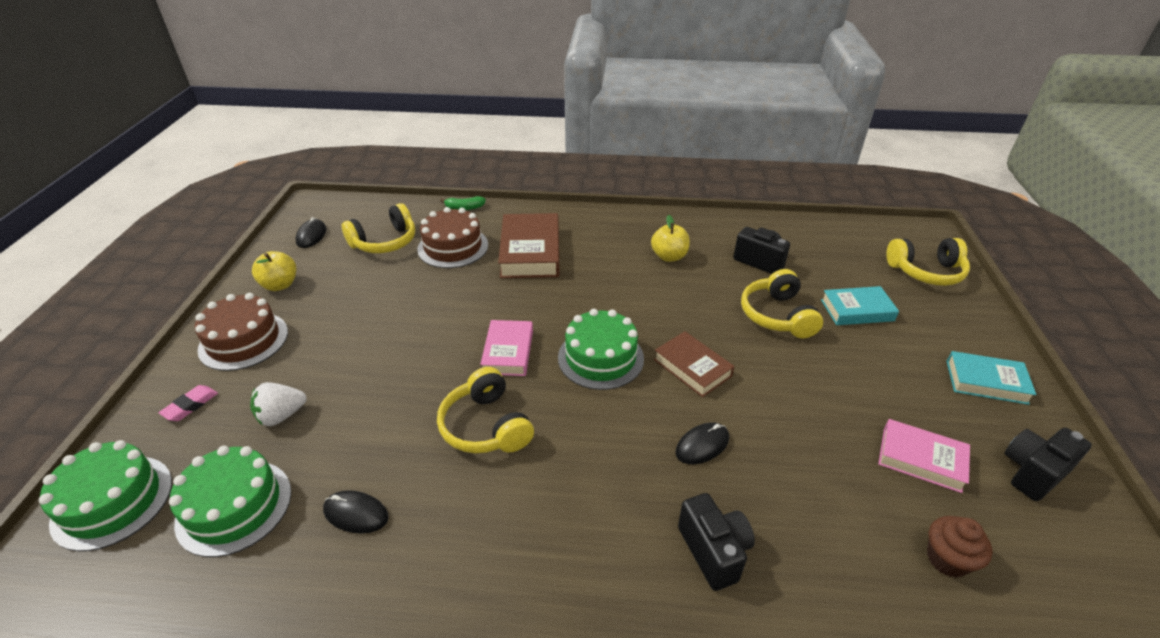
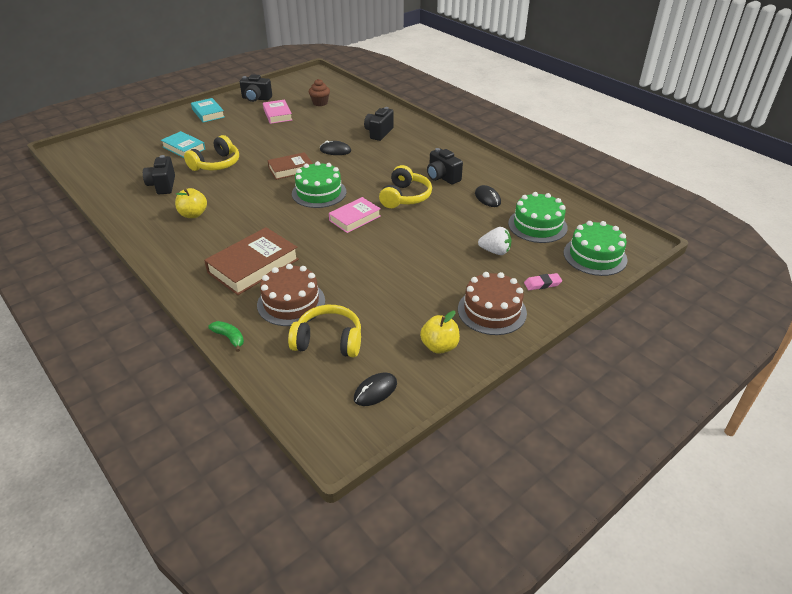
camera: 135 degrees left, 0 degrees up
(472, 510) = (442, 177): none -> black camera
(692, 368) = (290, 169): brown book -> brown book turned 60 degrees clockwise
(926, 271) = (118, 141): yellow headphones -> none

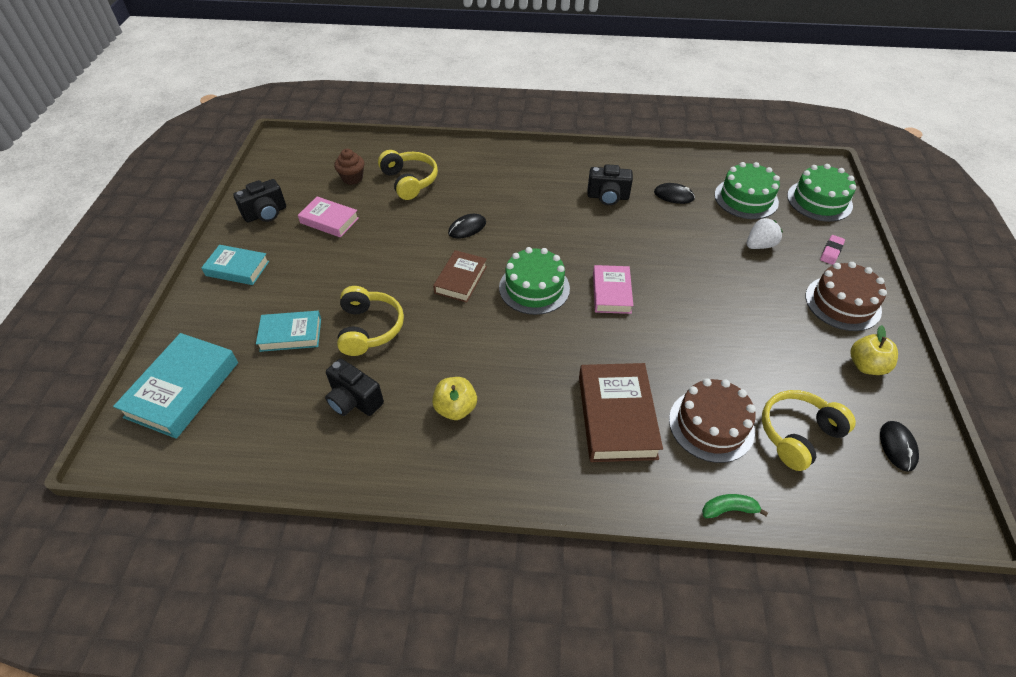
camera: 45 degrees left, 10 degrees up
(116, 143) = (183, 389): none -> turquoise book
(378, 133) = (474, 181): black camera -> none
(405, 197) = (613, 239): yellow headphones -> yellow headphones (409, 181)

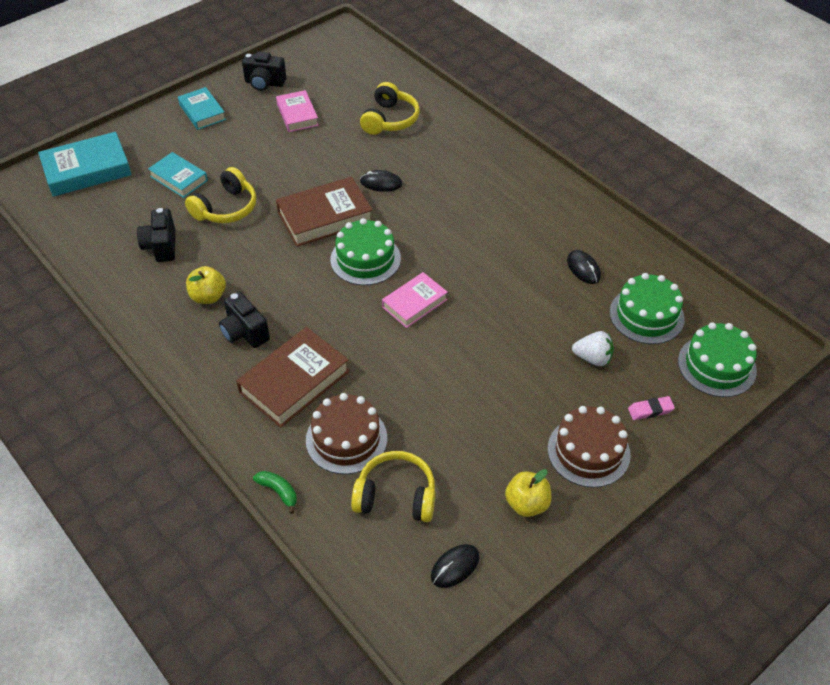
camera: 45 degrees right, 0 degrees up
(352, 178) = (353, 92): brown cupcake -> none
(460, 279) = (325, 217): brown book -> brown book, size x1.59
(608, 197) = (524, 232): black camera -> black camera (244, 332)

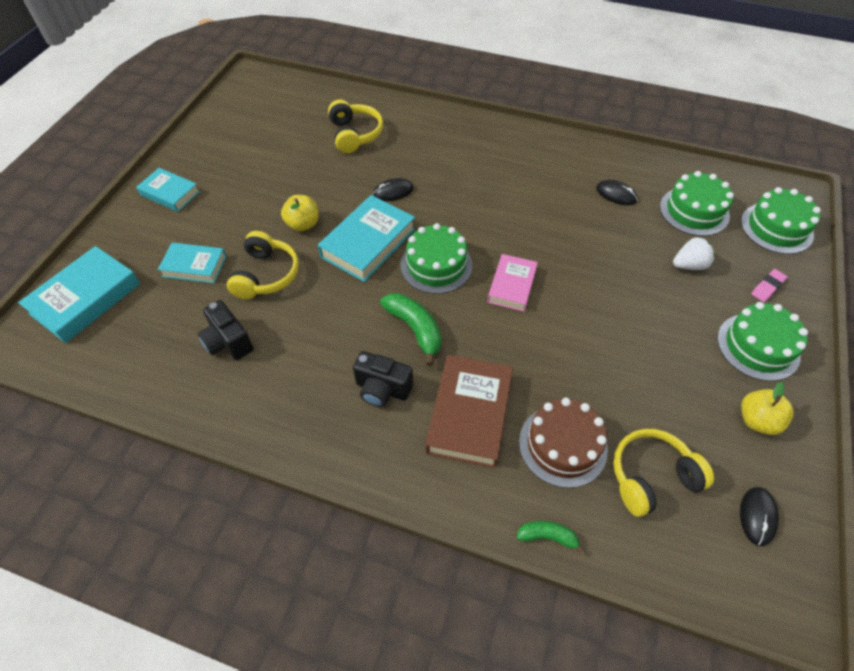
camera: 30 degrees left, 5 degrees up
(208, 296) = (317, 370): yellow apple -> yellow apple (303, 224)
(264, 83) = (212, 144): black camera -> none
(297, 115) = (267, 161): pink book -> none
(306, 300) = (415, 329): none -> green banana
(325, 217) = (368, 243): brown book -> turquoise book
(588, 451) = (758, 346): brown cake -> green cake

